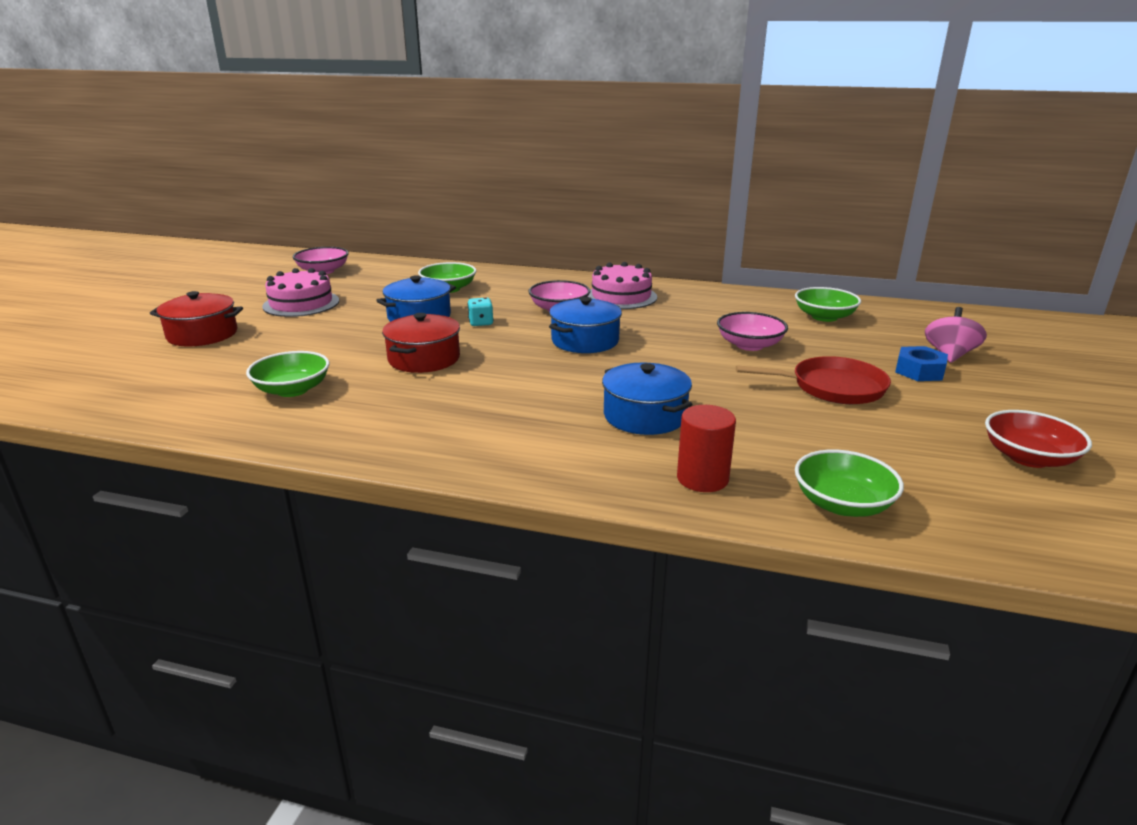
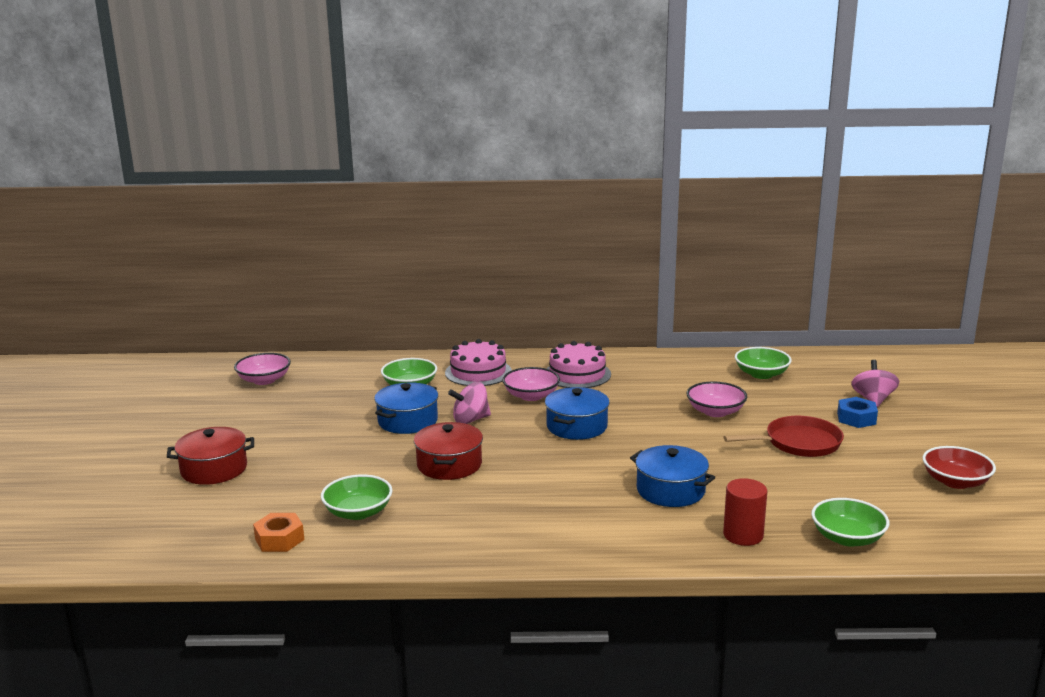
camera: 15 degrees left, 5 degrees down
(192, 404) = (279, 539): none -> orange nut
(301, 303) = (278, 421): pink cake -> pink cake (478, 372)
(481, 323) = (470, 420): turquoise dice -> pink spinning top

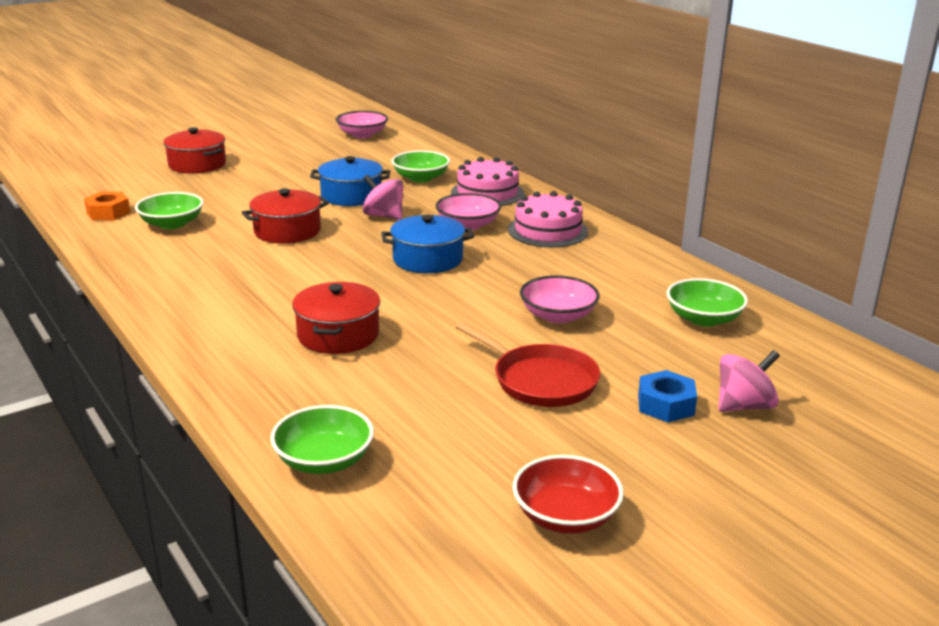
camera: 55 degrees right, 5 degrees up
(670, 490) = (338, 335): blue pot -> red pot
(743, 535) = (275, 394): red cylinder -> none

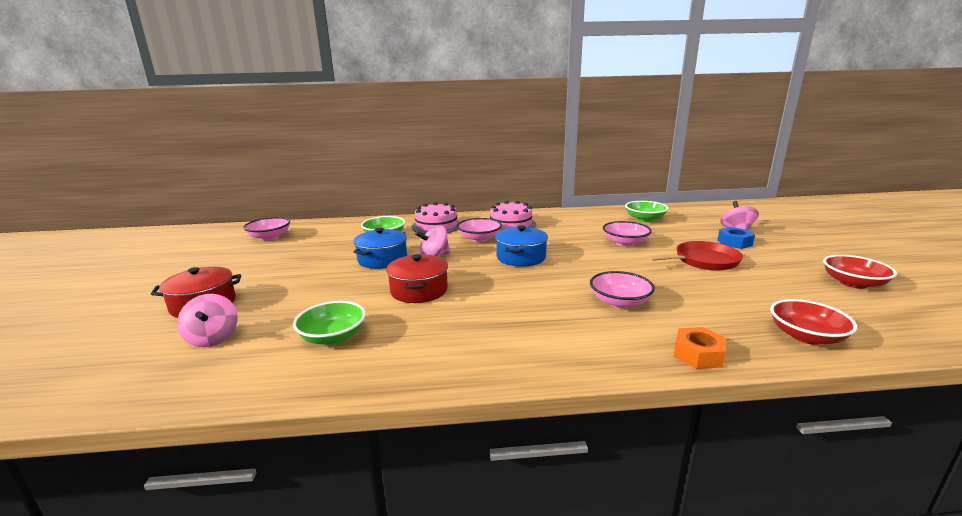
camera: 60 degrees left, 5 degrees down
(108, 213) = (247, 369): orange nut -> orange nut (698, 354)
(146, 187) = (213, 338): none -> pink spinning top
(324, 460) = (806, 336): green bowl -> red bowl
(338, 335) = (619, 302): red pot -> pink bowl

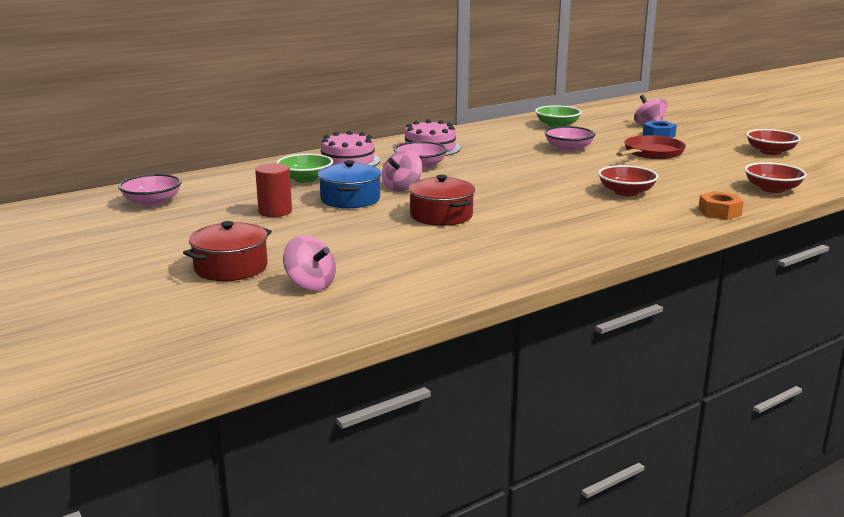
camera: 30 degrees left, 0 degrees up
(318, 260) = (275, 212): none -> red cylinder
(333, 337) = (428, 259): green bowl -> none
(521, 257) = (491, 175): blue pot -> none
(619, 302) = (626, 192): pink bowl -> red bowl

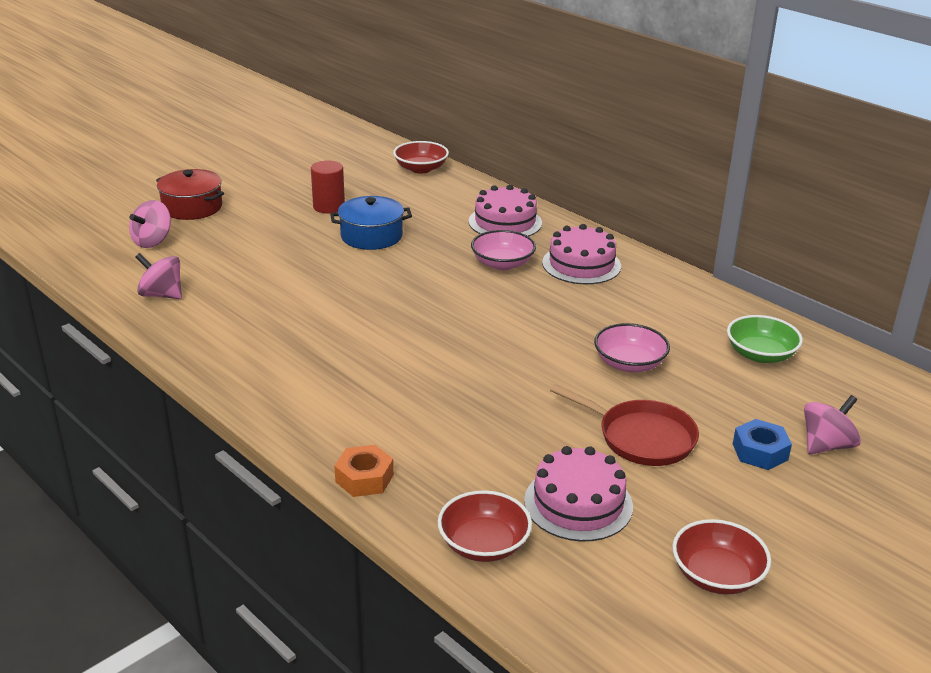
camera: 80 degrees right, 10 degrees up
(152, 202) = (347, 155): pink bowl -> none
(305, 179) = (431, 208): green bowl -> none
(402, 188) = (415, 259): pink spinning top -> pink spinning top (162, 295)
(441, 215) = (327, 286): red pot -> none
(626, 192) = (434, 405): red bowl -> red bowl (421, 168)
(722, 169) = (578, 503): none -> pink cake

